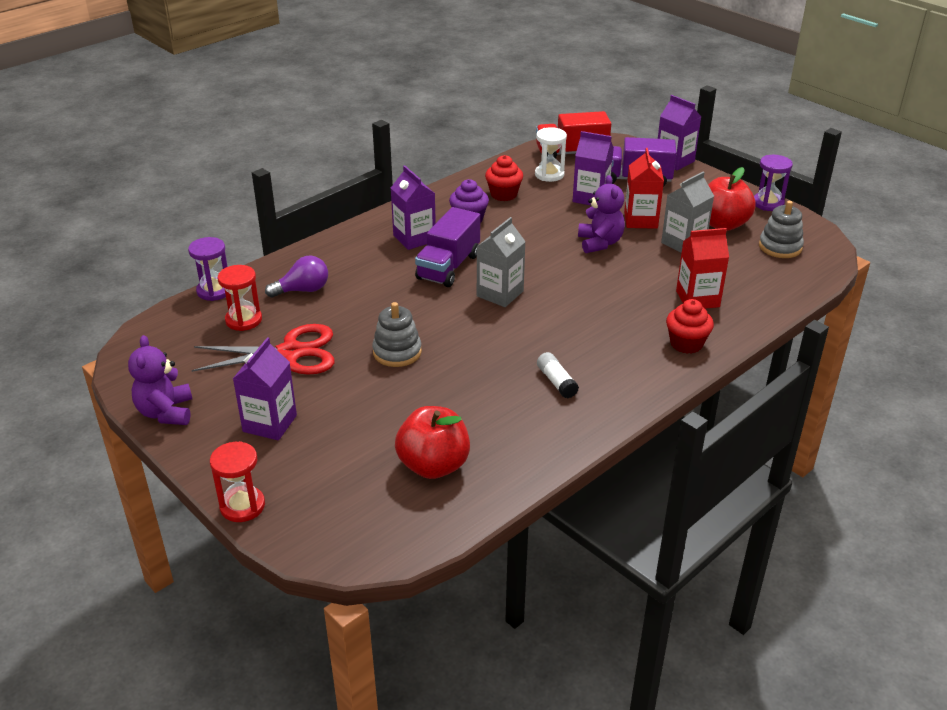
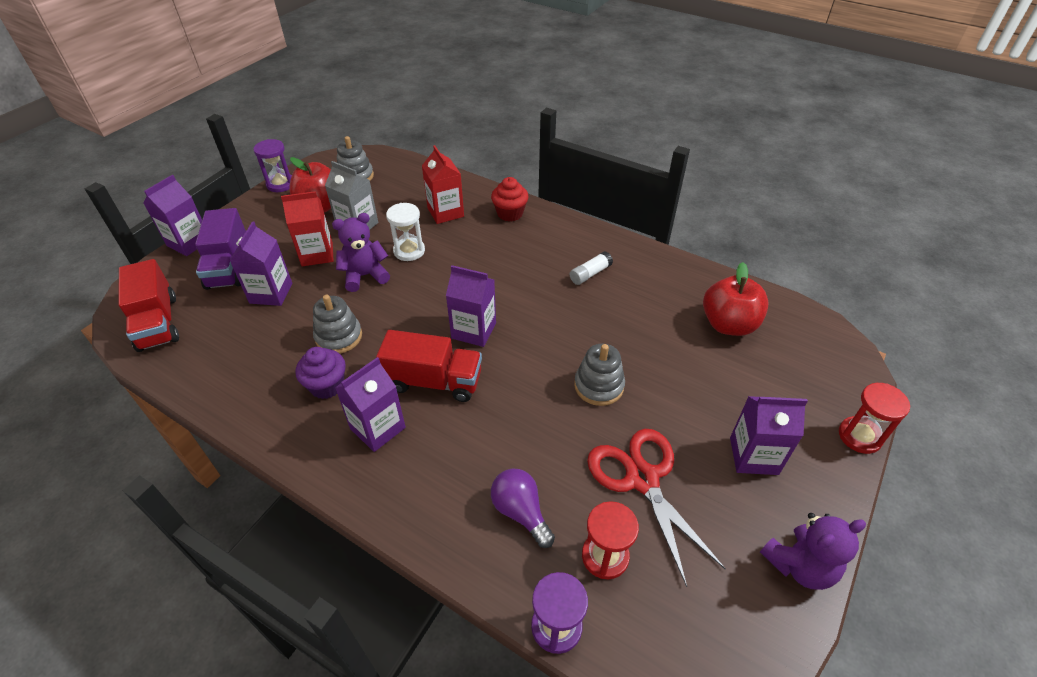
camera: 105 degrees left, 10 degrees up
(448, 267) = (434, 381): purple truck -> red truck
(500, 294) = (474, 330): grey carton -> purple carton
(503, 194) = (263, 365): red cupcake -> none
(522, 226) = (339, 337): none -> grey stacking toy
(549, 174) = (213, 333): white hourglass -> white hourglass (409, 251)

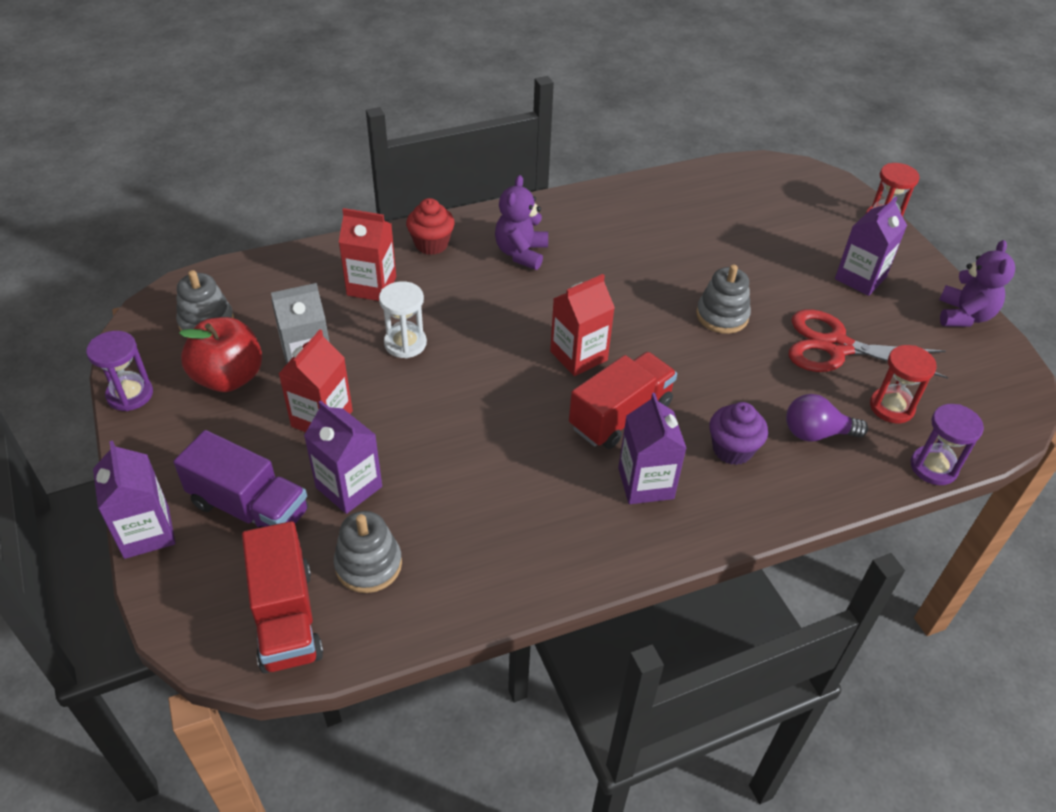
camera: 55 degrees left, 0 degrees up
(158, 323) = (286, 617): red truck -> red truck turned 60 degrees clockwise
(327, 385) = (552, 498): purple cupcake -> purple cupcake (732, 449)
(339, 337) = (486, 458): grey stacking toy -> grey stacking toy (368, 565)
(365, 276) = (408, 396): purple teddy bear -> purple teddy bear (521, 253)
(474, 330) = (578, 356): purple carton -> red carton
(590, 274) = (580, 244): white glue stick -> none
(728, 324) = (721, 208): red apple -> none

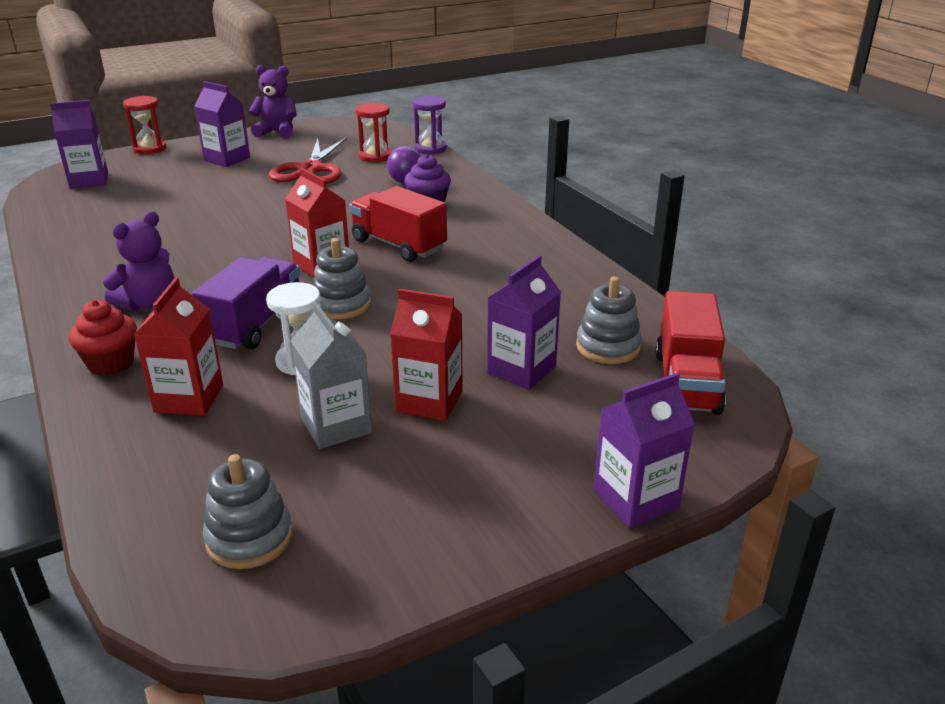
camera: 95 degrees left, 15 degrees down
(130, 394) = (410, 583): purple hourglass -> none
(229, 378) = (367, 489): red apple -> none
(249, 508) = (571, 429): purple truck -> purple truck (255, 324)
(286, 617) = (686, 382): red truck -> red truck turned 120 degrees clockwise
(521, 253) = (149, 303): purple teddy bear -> purple teddy bear turned 60 degrees counterclockwise
(645, 483) = (472, 234): purple carton -> purple carton (89, 180)
(722, 316) = (269, 207): grey stacking toy -> grey stacking toy (341, 305)

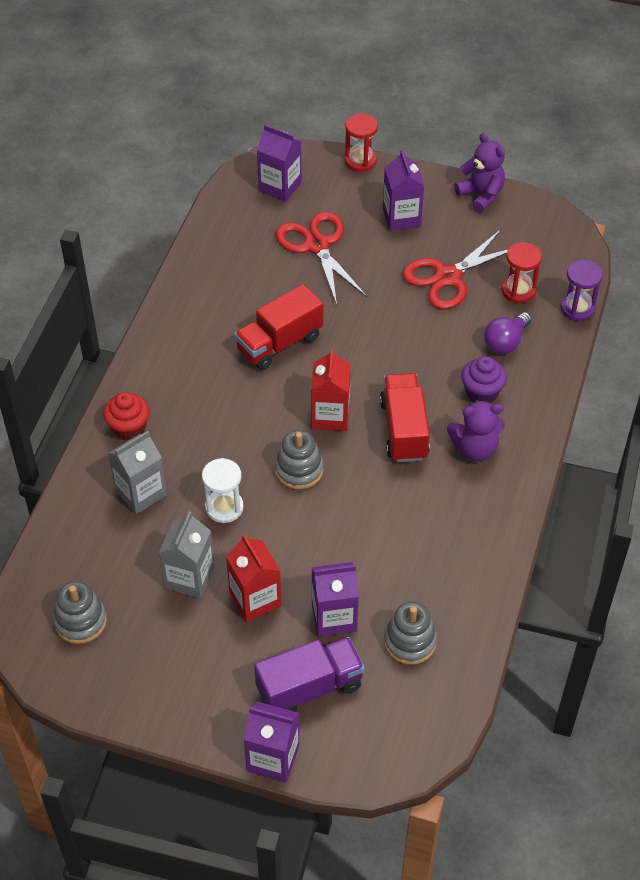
camera: 45 degrees right, 20 degrees up
(149, 303) = (194, 380): purple teddy bear -> purple teddy bear (475, 448)
(170, 194) = (317, 245): none -> red scissors
(189, 398) = (141, 493): red carton -> grey carton
(255, 324) = (232, 451): purple truck -> purple truck (309, 688)
(686, 382) = (415, 709): red truck -> red truck (279, 343)

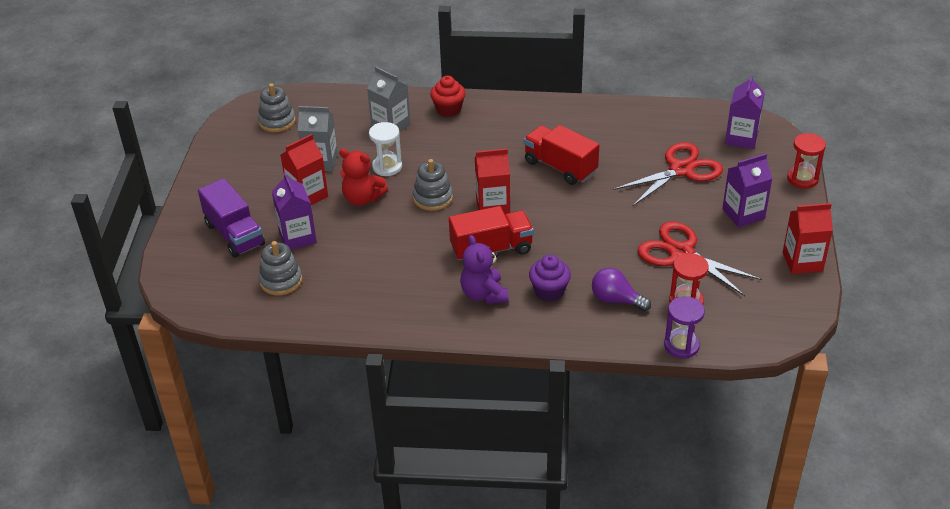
camera: 80 degrees right, 10 degrees down
(273, 758) = (176, 226): purple carton -> none
(279, 540) = (362, 199): none -> red teddy bear
(481, 195) = (802, 261): purple teddy bear -> red carton

